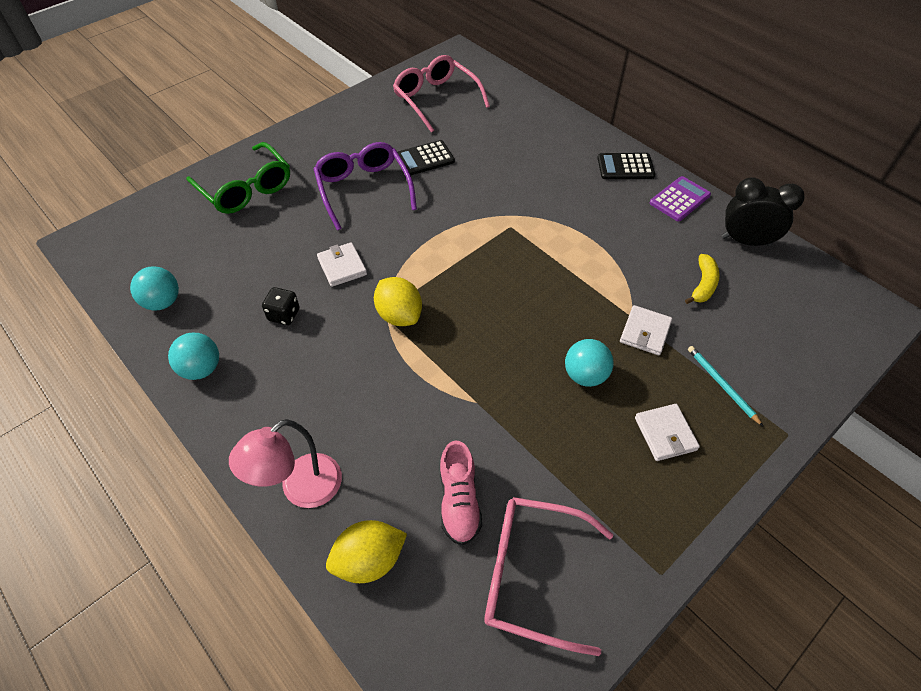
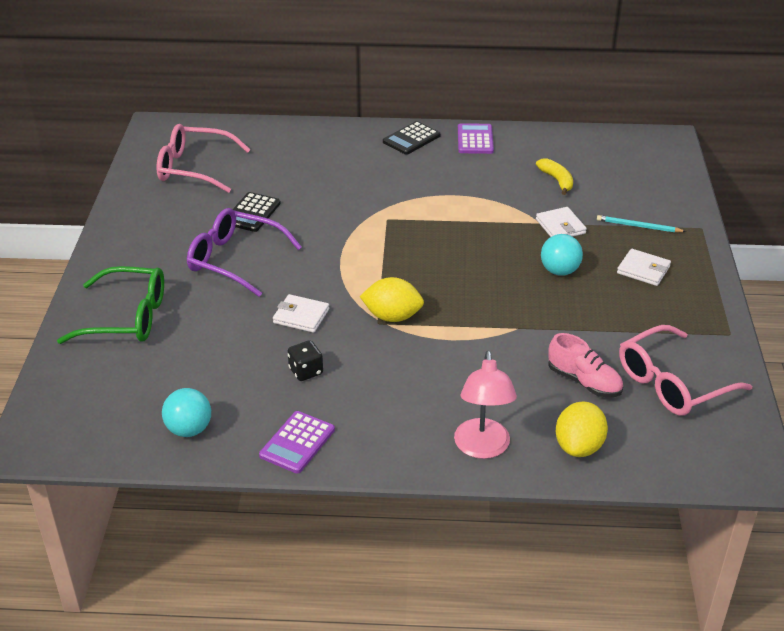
camera: 45 degrees left, 15 degrees down
(201, 369) = (297, 443): turquoise ball -> purple calculator
(745, 241) = (548, 142): black clock -> none

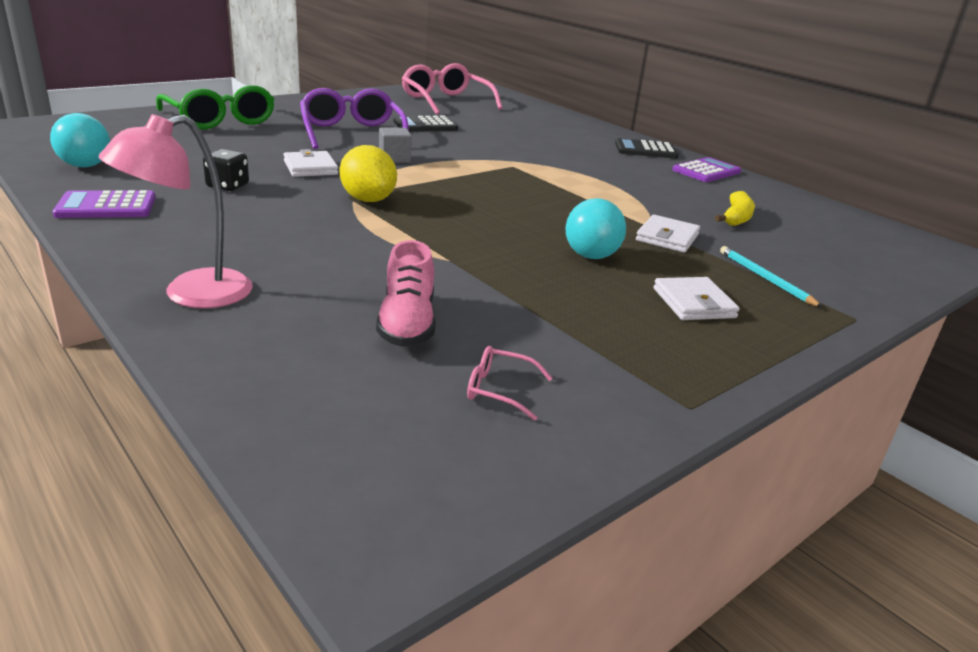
camera: 45 degrees right, 10 degrees down
(318, 266) = (394, 158): none -> grey cube
(579, 446) = (263, 355): yellow lemon -> none
(672, 383) = (499, 390): pink glasses -> pink glasses, size x0.42

